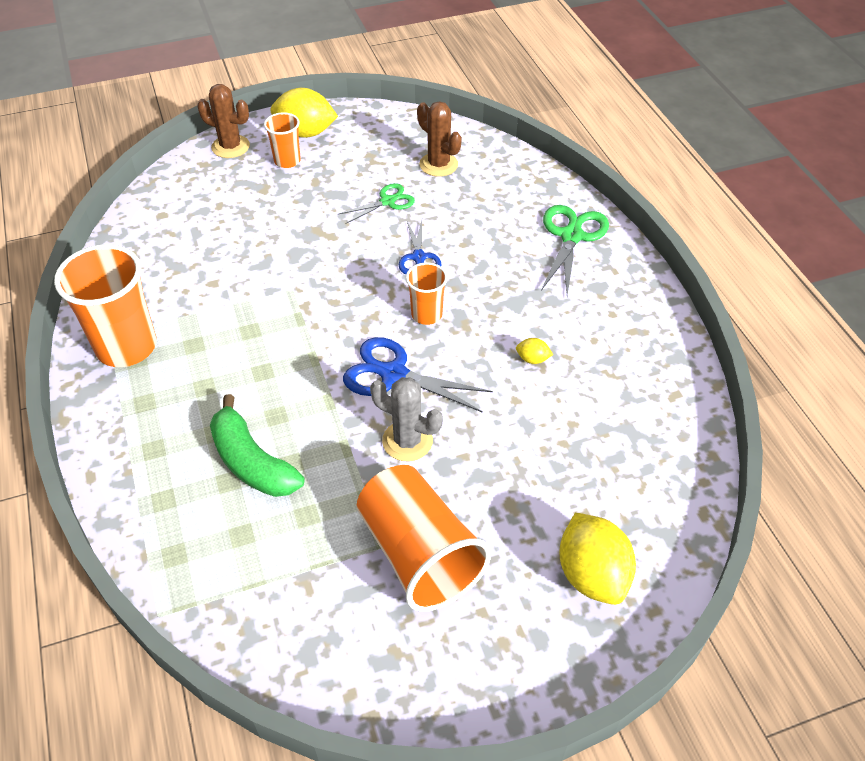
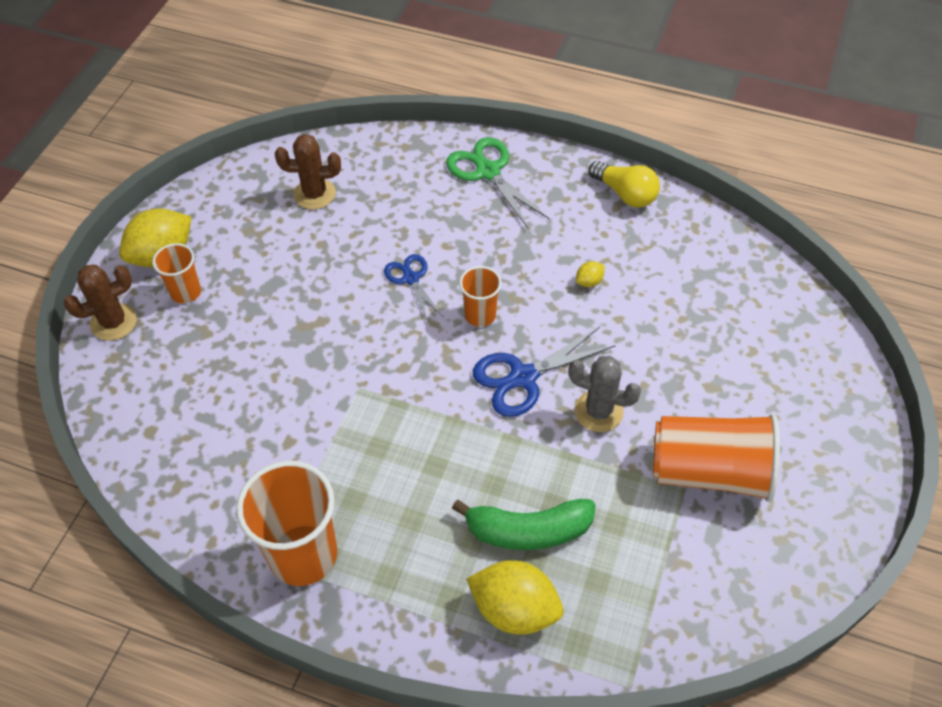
camera: 50 degrees left, 5 degrees up
(387, 201) = (322, 256): green scissors -> none
(407, 441) = (598, 411): grey cactus -> grey cactus turned 45 degrees clockwise
(418, 257) = (411, 278): blue scissors -> blue scissors turned 150 degrees counterclockwise
(592, 574) = (805, 381): yellow lemon -> yellow lemon (514, 609)
(653, 328) = (625, 194): none -> yellow light bulb

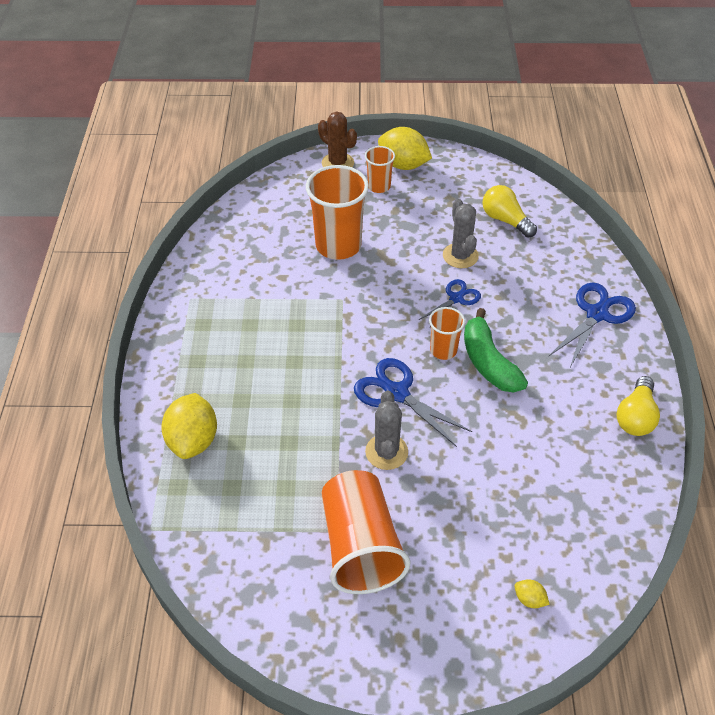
camera: 70 degrees right, 5 degrees down
(303, 555) = (199, 312): orange cup -> orange cup (338, 245)
(314, 194) = (505, 220): brown cactus -> yellow light bulb
(348, 253) = (460, 256): none -> grey cactus
(488, 172) = (597, 314): green scissors -> blue scissors
(528, 530) = (260, 432): green banana -> green banana (488, 362)
(589, 281) = (517, 414): yellow lemon -> yellow lemon (529, 599)

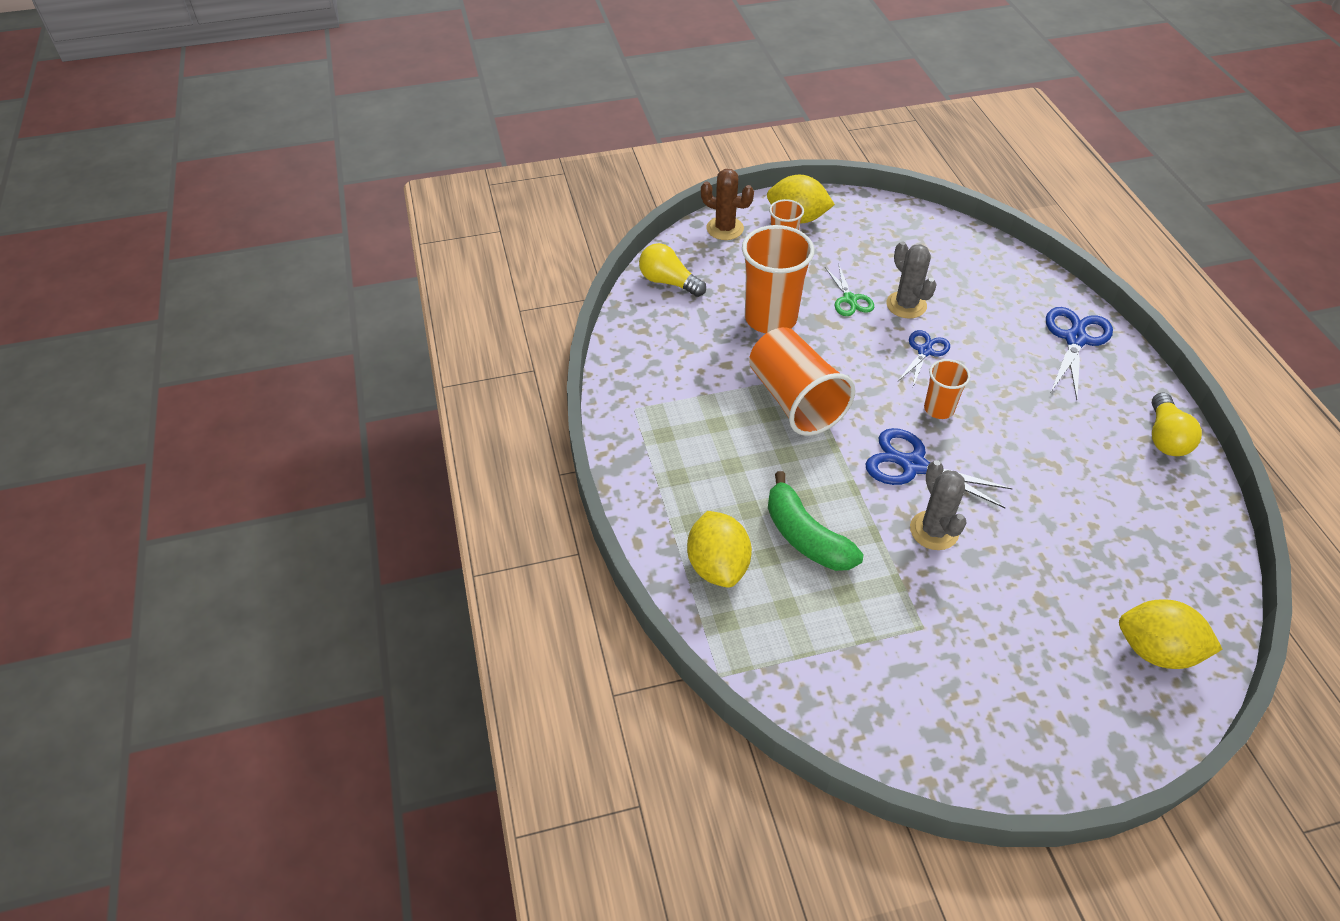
camera: 15 degrees left, 0 degrees up
(360, 546) = (957, 638): orange cup -> orange cup (795, 400)
(413, 242) = (849, 299): none -> green scissors
(488, 362) = (991, 412): green banana -> green banana (805, 536)
(505, 220) = (934, 258): yellow light bulb -> yellow light bulb (668, 282)
(529, 599) = (1156, 650): yellow lemon -> yellow lemon, size x2.28

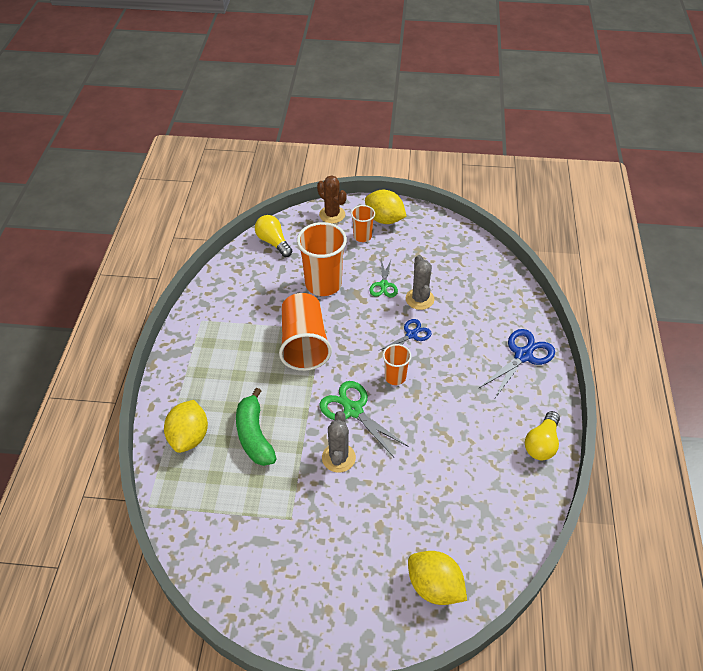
camera: 20 degrees right, 0 degrees up
(913, 465) = (353, 410): blue scissors -> green scissors

